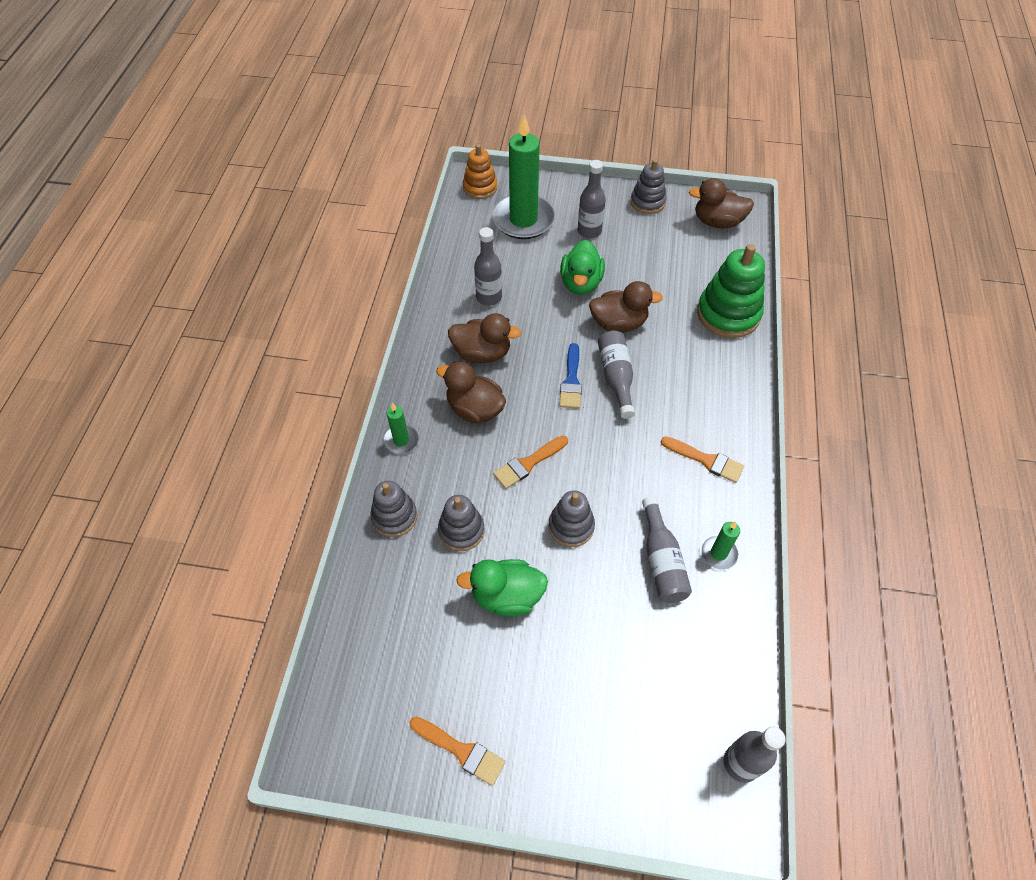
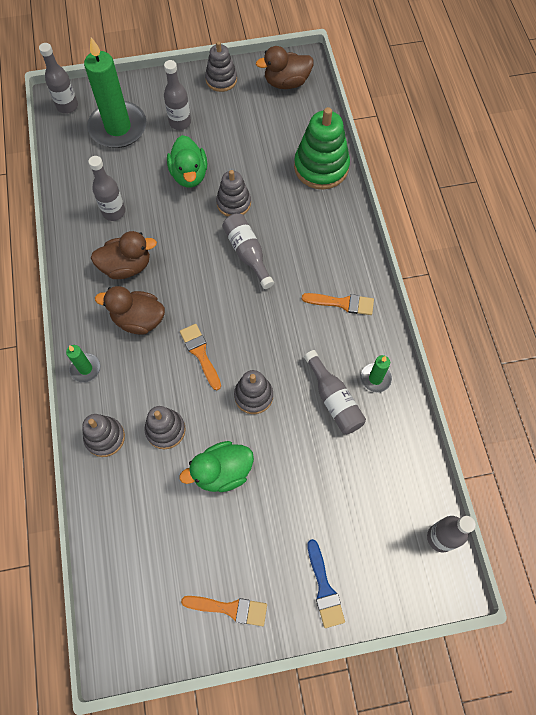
camera: 20 degrees left, 10 degrees up
(480, 187) = (67, 106): orange stacking toy -> grey bottle
(528, 463) = (200, 353): orange brush -> orange brush turned 120 degrees clockwise
(571, 381) = (211, 268): blue brush -> blue brush (324, 588)
(618, 323) = (233, 203): brown duck -> grey stacking toy

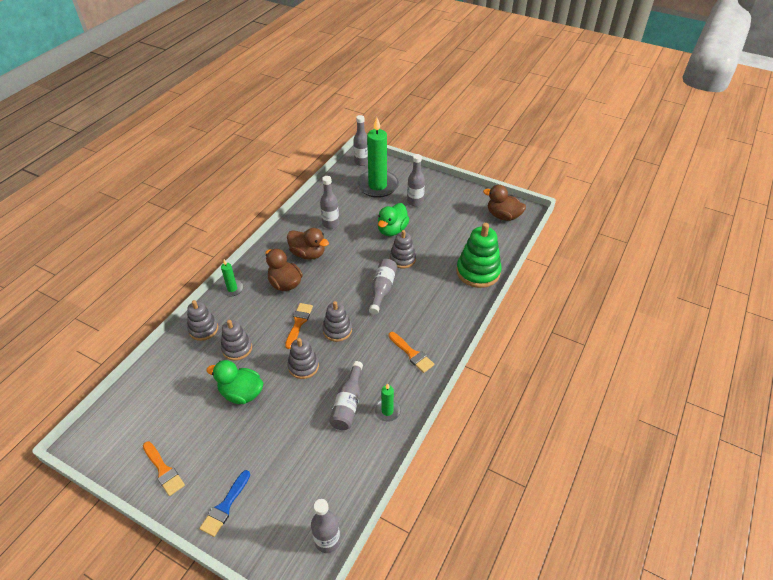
camera: 40 degrees right, 20 degrees down
(221, 80) = (463, 194): grey stacking toy -> grey stacking toy (337, 330)

